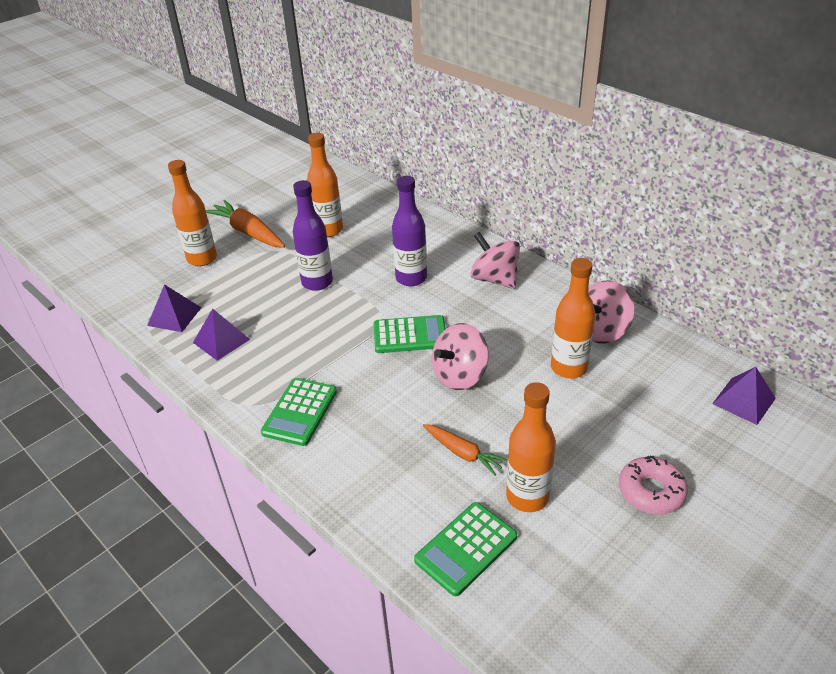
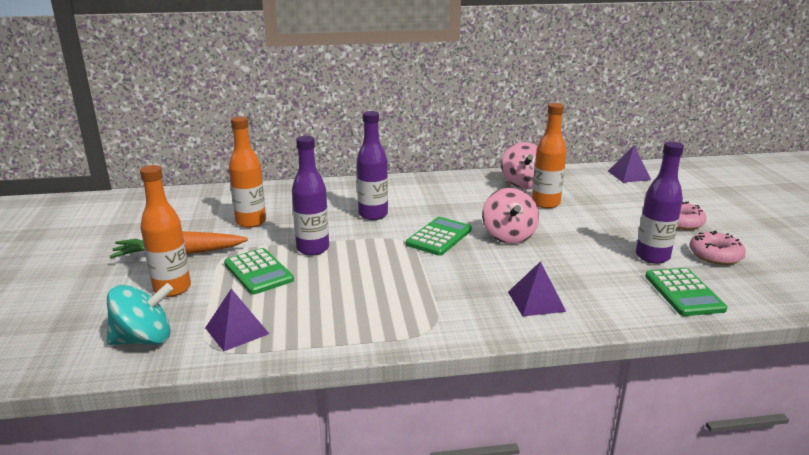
camera: 55 degrees left, 15 degrees down
(135, 287) = (144, 339): none -> turquoise spinning top
(221, 341) = (318, 316): purple pyramid -> purple pyramid (536, 301)
(300, 412) = (469, 309): green calculator -> green calculator (258, 272)
(463, 453) = (589, 262): orange carrot -> none
(494, 279) = (422, 191): pink spinning top -> none
(527, 497) = (652, 257): orange bottle -> purple bottle
(591, 550) = (715, 255): none -> pink donut

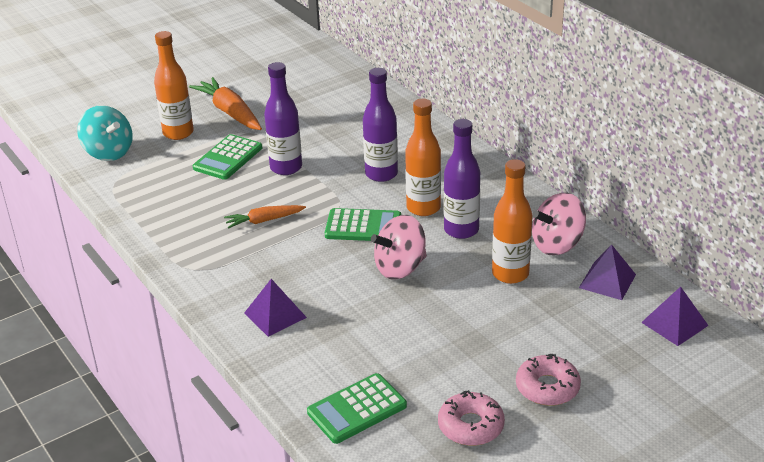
camera: 65 degrees right, 10 degrees up
(237, 330) = (140, 183): purple pyramid -> purple pyramid (607, 281)
(251, 222) = (311, 119): orange bottle -> orange bottle (423, 208)
(385, 276) = (264, 221): none -> orange carrot
(652, 257) = (428, 376): purple bottle -> purple bottle (461, 230)

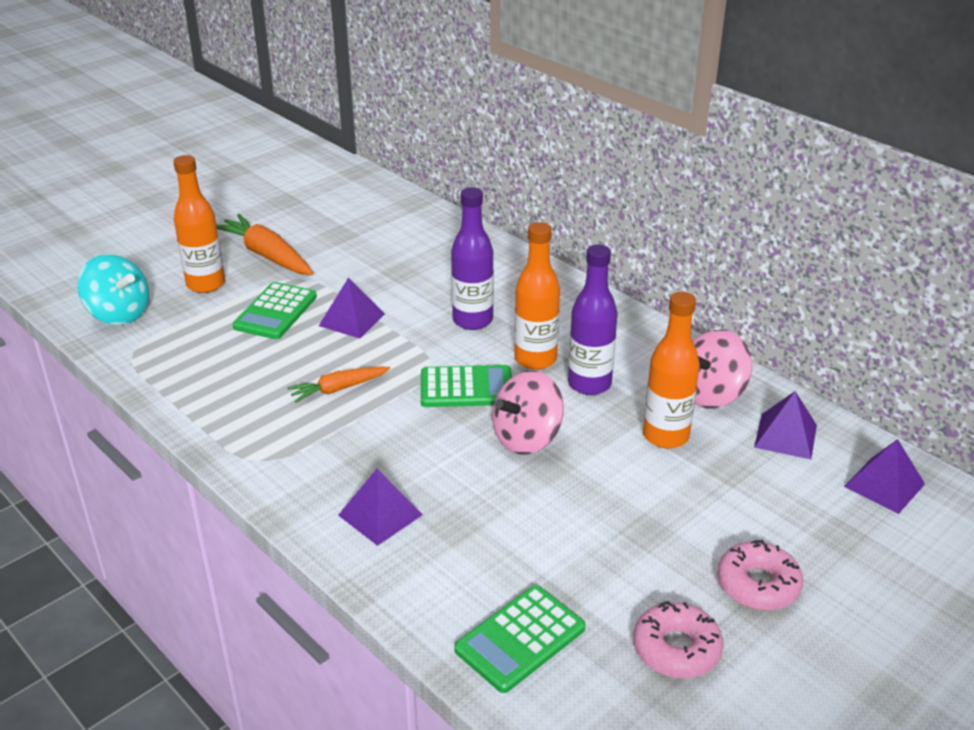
camera: 10 degrees left, 0 degrees up
(286, 168) = (352, 319): purple bottle -> purple pyramid

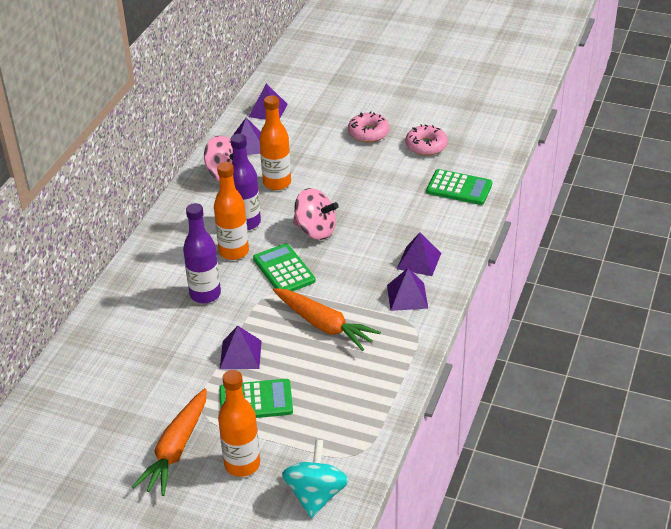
camera: 115 degrees left, 5 degrees up
(321, 475) = (407, 296): none -> purple pyramid
(339, 389) = (324, 325): orange carrot -> orange carrot, size x1.65

